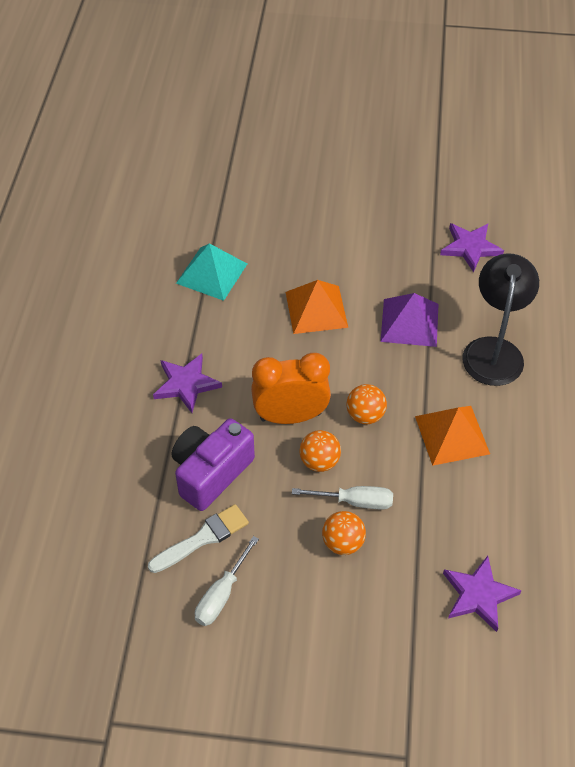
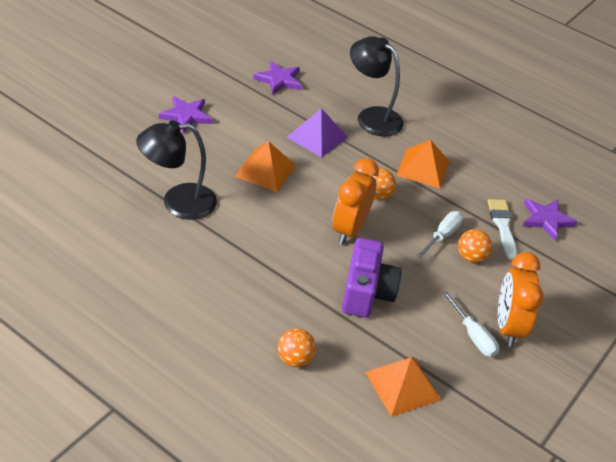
camera: 65 degrees left, 10 degrees down
(107, 559) = (402, 385): none -> orange pyramid
(186, 384) = (274, 267): purple star -> purple star (186, 116)
(203, 538) = (420, 324): white brush -> white brush (502, 226)
(211, 472) = (366, 292): purple camera -> purple camera turned 150 degrees counterclockwise
(212, 273) = (178, 202): turquoise pyramid -> black lamp
(261, 623) = (507, 327): none -> orange clock
(319, 461) = (398, 235): orange ball -> orange ball (295, 359)

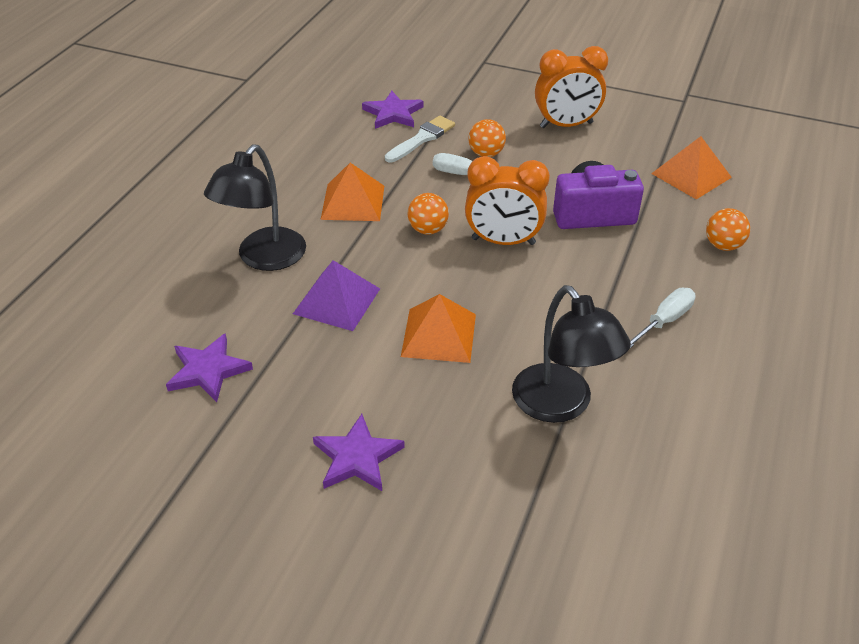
camera: 100 degrees left, 0 degrees up
(473, 336) = (595, 142): white screwdriver -> white screwdriver (665, 320)
(502, 226) = (422, 139): white brush -> white brush turned 150 degrees clockwise

